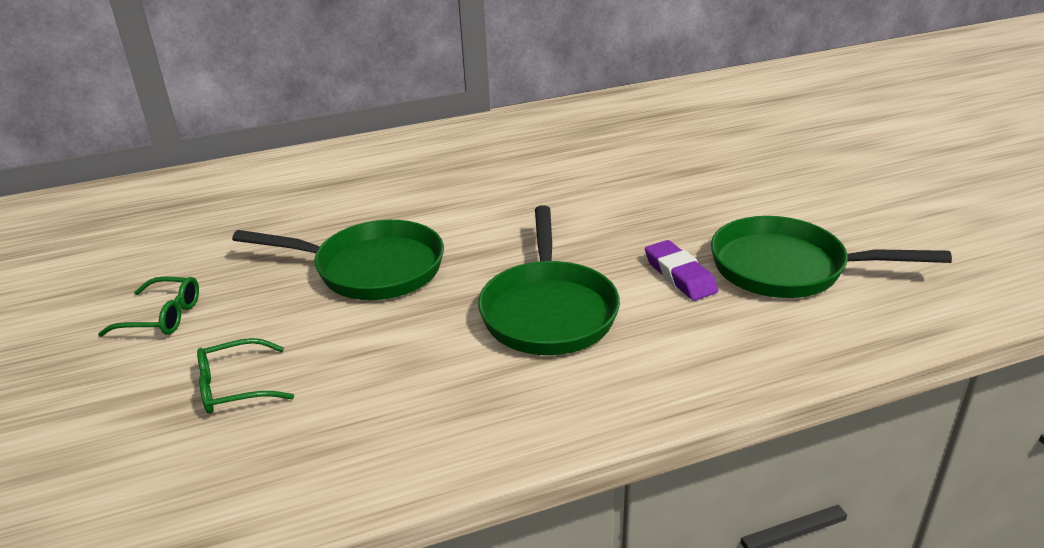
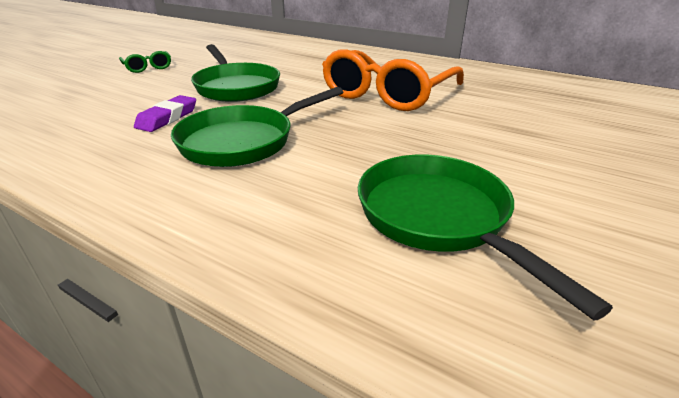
camera: 50 degrees right, 0 degrees up
(236, 387) = (97, 96): green glasses -> none
(533, 189) = (388, 94): none -> orange glasses
(679, 275) = (351, 171): purple eraser -> purple eraser (167, 118)

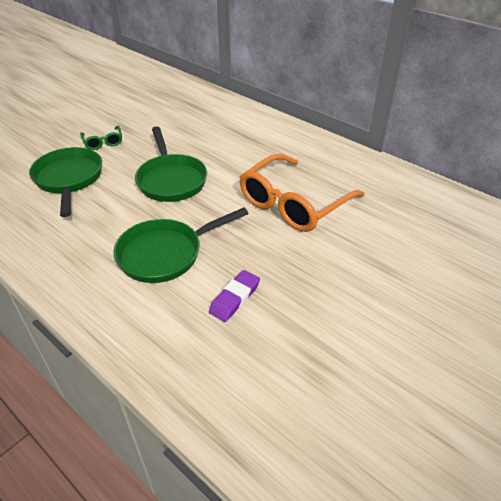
camera: 10 degrees right, 10 degrees up
(167, 118) = (114, 218): purple eraser -> purple eraser (235, 298)
(439, 218) = (277, 352): green pan -> green pan (69, 179)

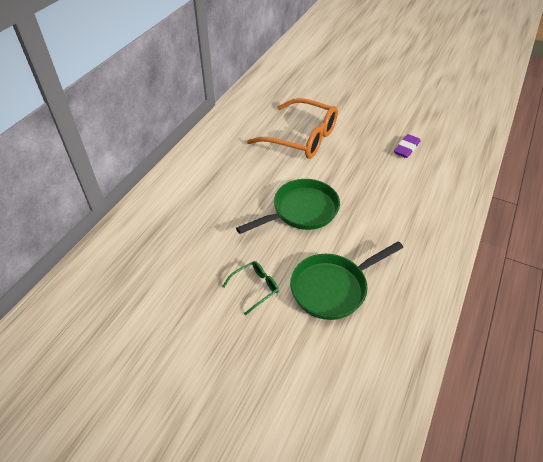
camera: 105 degrees left, 5 degrees up
(166, 254) = (389, 188): green pan -> none
(235, 298) = (406, 148): purple eraser -> purple eraser turned 75 degrees counterclockwise

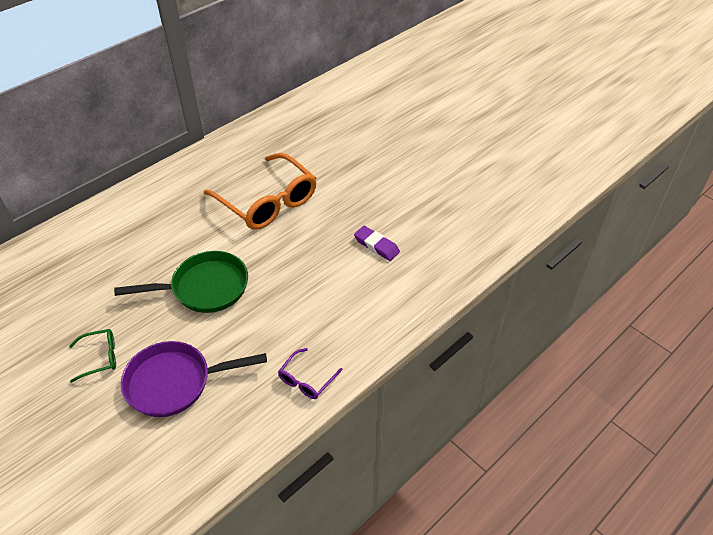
camera: 20 degrees right, 0 degrees up
(333, 288) = (175, 382): green pan -> purple pan
(406, 148) = (376, 246): purple eraser -> purple eraser turned 75 degrees clockwise
(432, 254) = (307, 379): none -> purple glasses

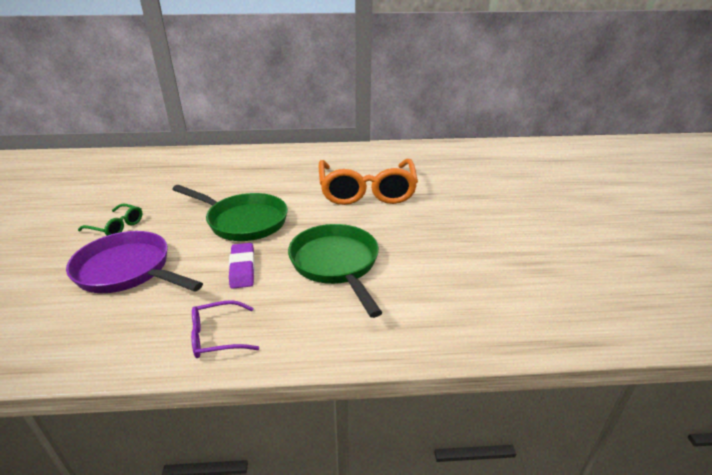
camera: 40 degrees right, 15 degrees down
(320, 283) = (336, 264): none -> green pan
(376, 246) = (428, 263): purple eraser -> purple eraser (242, 268)

